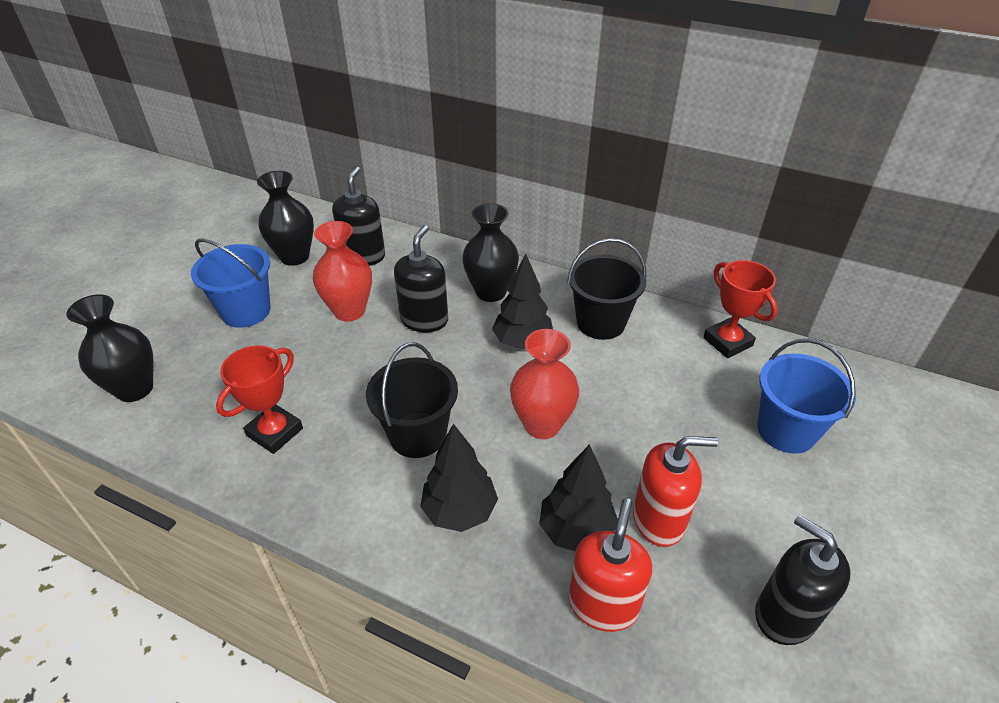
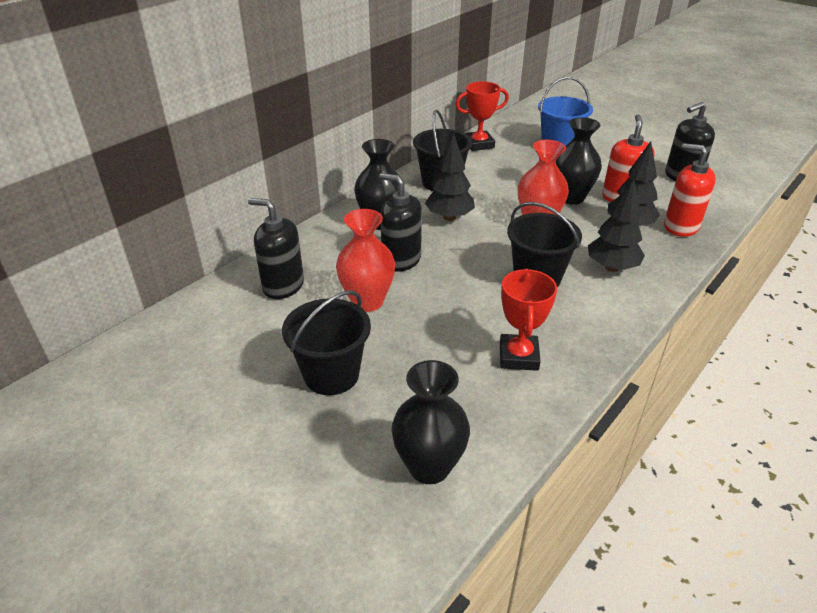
camera: 75 degrees left, 5 degrees down
(246, 311) = (331, 375): blue bucket -> black bucket
(275, 432) = (518, 356): red trophy -> red trophy turned 45 degrees clockwise
(294, 257) = (251, 334): black vase -> black vase (571, 198)

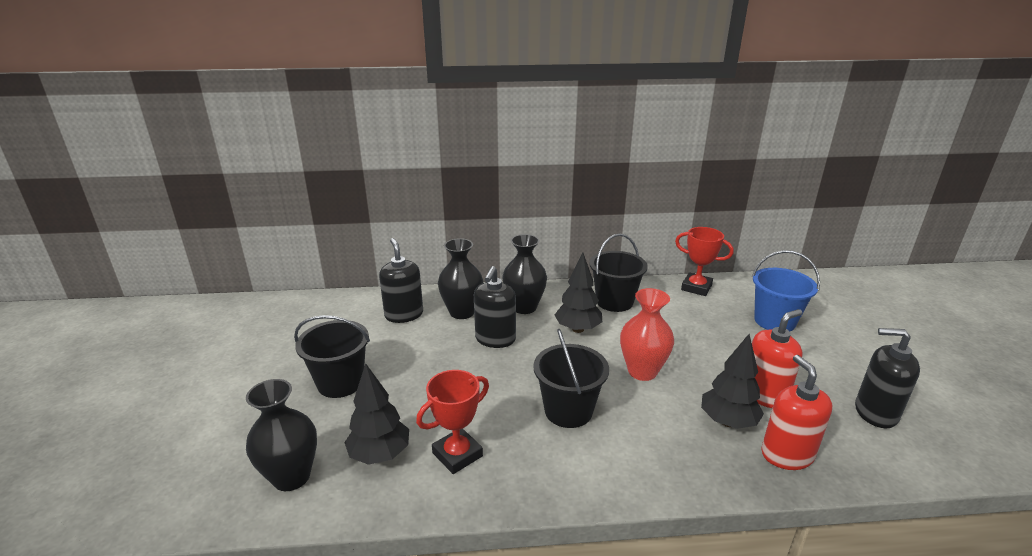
camera: 45 degrees right, 10 degrees down
(367, 301) = (431, 353): red vase -> none
(401, 260) = (495, 339): black soap dispenser -> black soap dispenser turned 150 degrees counterclockwise
(571, 198) = (710, 368): black vase -> black vase (462, 312)
(611, 268) = (647, 444): black tree -> black tree (380, 454)

